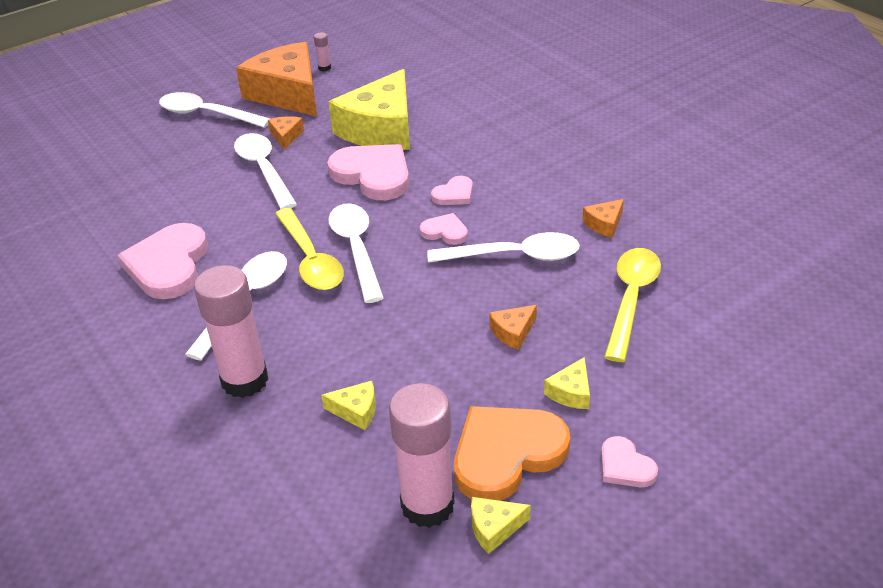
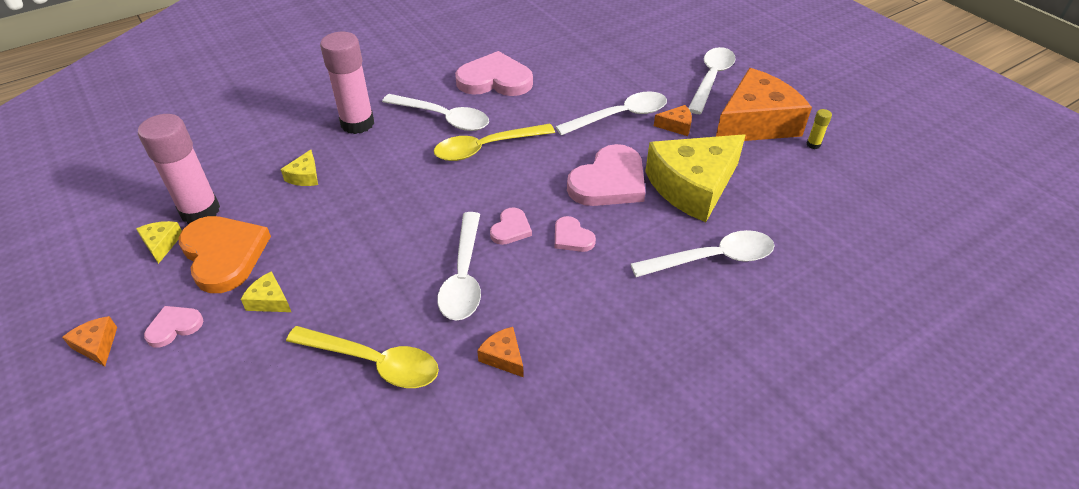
camera: 90 degrees right, 5 degrees up
(324, 68) = (813, 145): pink glue stick -> yellow glue stick
(356, 249) = (495, 173): white spoon -> white spoon (712, 259)
(381, 129) = (692, 186): yellow cheese -> yellow cheese turned 60 degrees counterclockwise
(513, 332) = (357, 268): orange cheese -> orange cheese (97, 345)

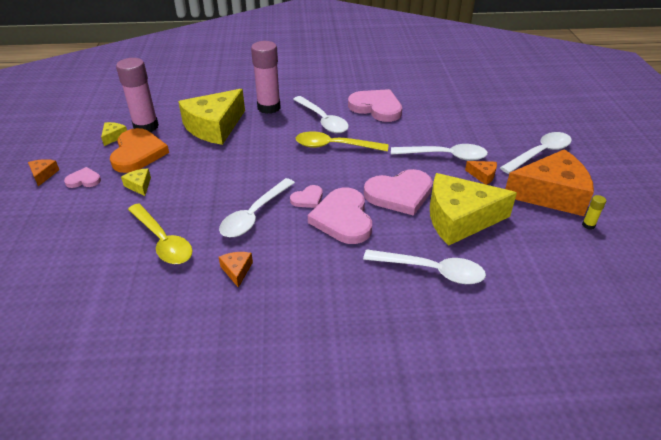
camera: 30 degrees right, 5 degrees down
(305, 176) = (214, 127): yellow cheese -> yellow cheese, size x2.49
(572, 237) = (343, 219): pink heart -> pink heart, size x2.01

